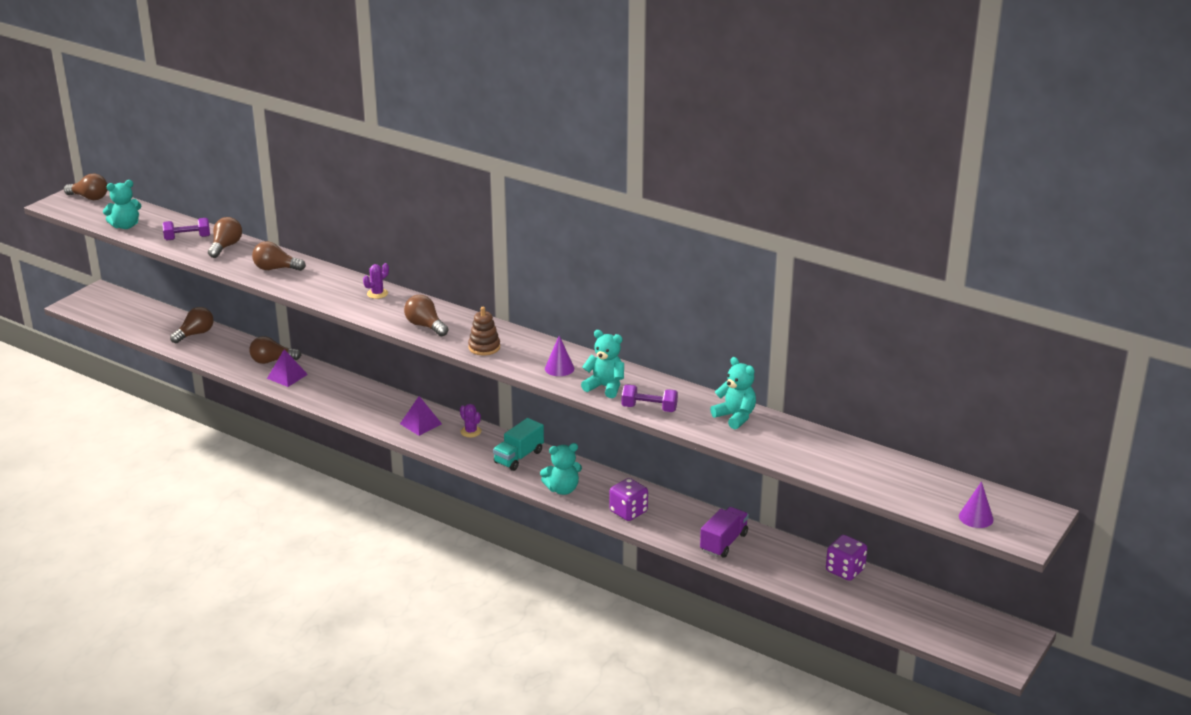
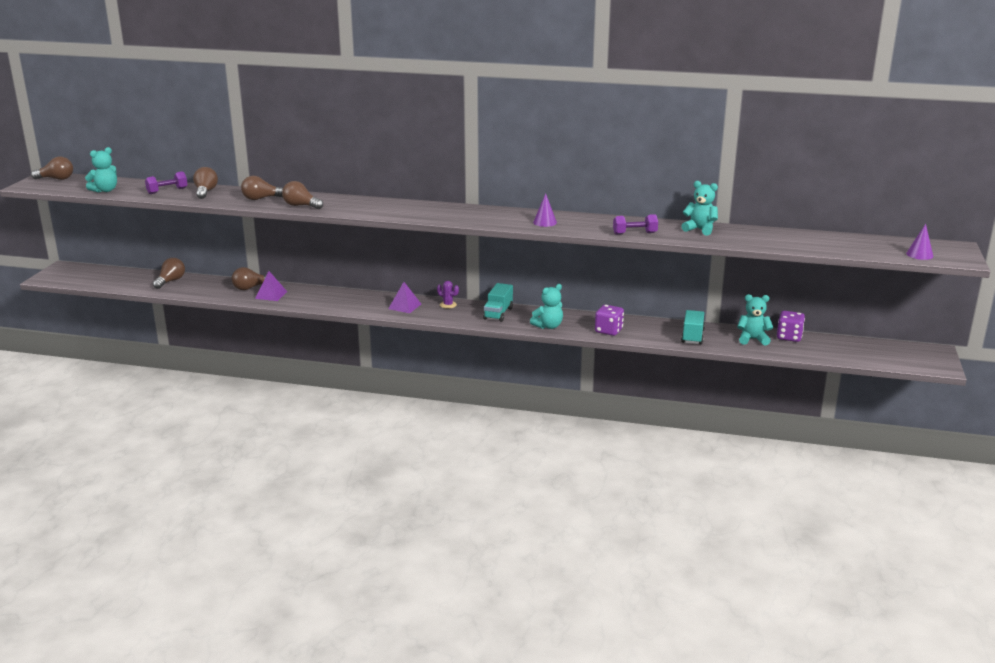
camera: 20 degrees left, 5 degrees down
(377, 293) = (359, 202): purple cactus -> none
(425, 326) = (417, 214): brown light bulb -> brown light bulb (301, 206)
(484, 347) = (475, 219): brown stacking toy -> none
(605, 387) = (590, 227): turquoise teddy bear -> turquoise teddy bear (752, 339)
(724, 542) = (692, 336): purple truck -> turquoise truck

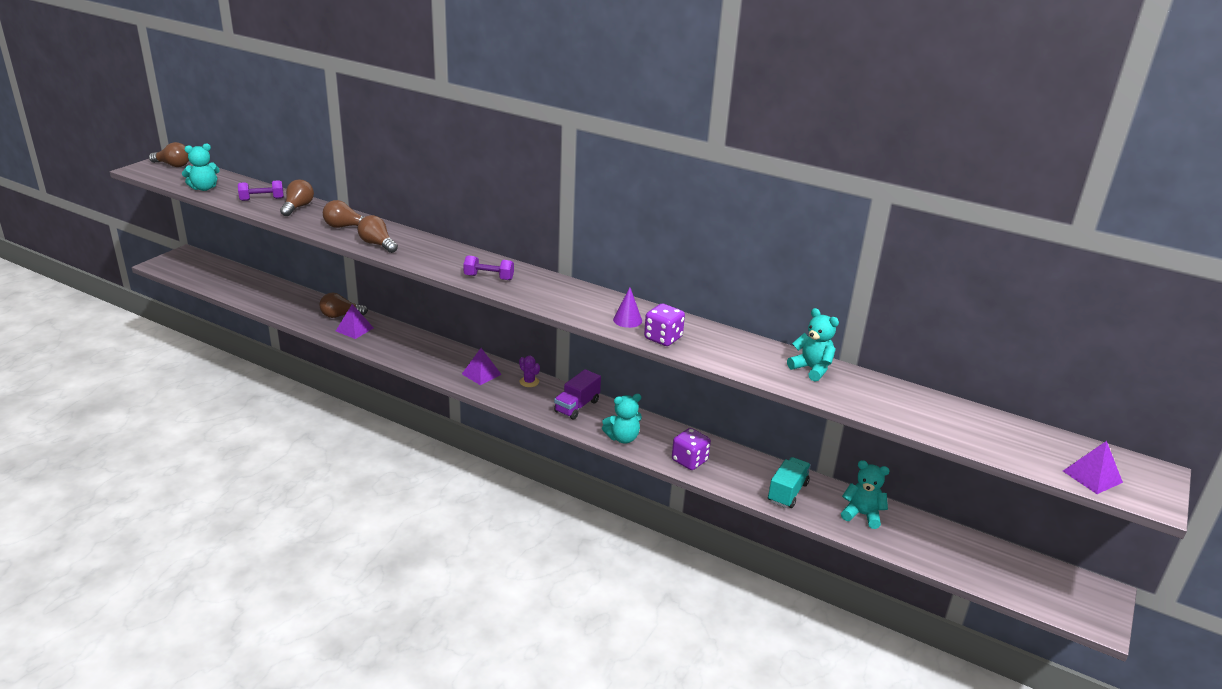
camera: 15 degrees right, 5 degrees up
(170, 281) = (270, 291): brown light bulb -> none
(498, 313) = (577, 406): turquoise truck -> purple truck
(635, 233) = (724, 360): purple dumbbell -> purple dumbbell (489, 277)
(789, 337) = (911, 521): purple dice -> purple dice (663, 338)
(919, 255) = (1092, 476): purple cone -> purple pyramid

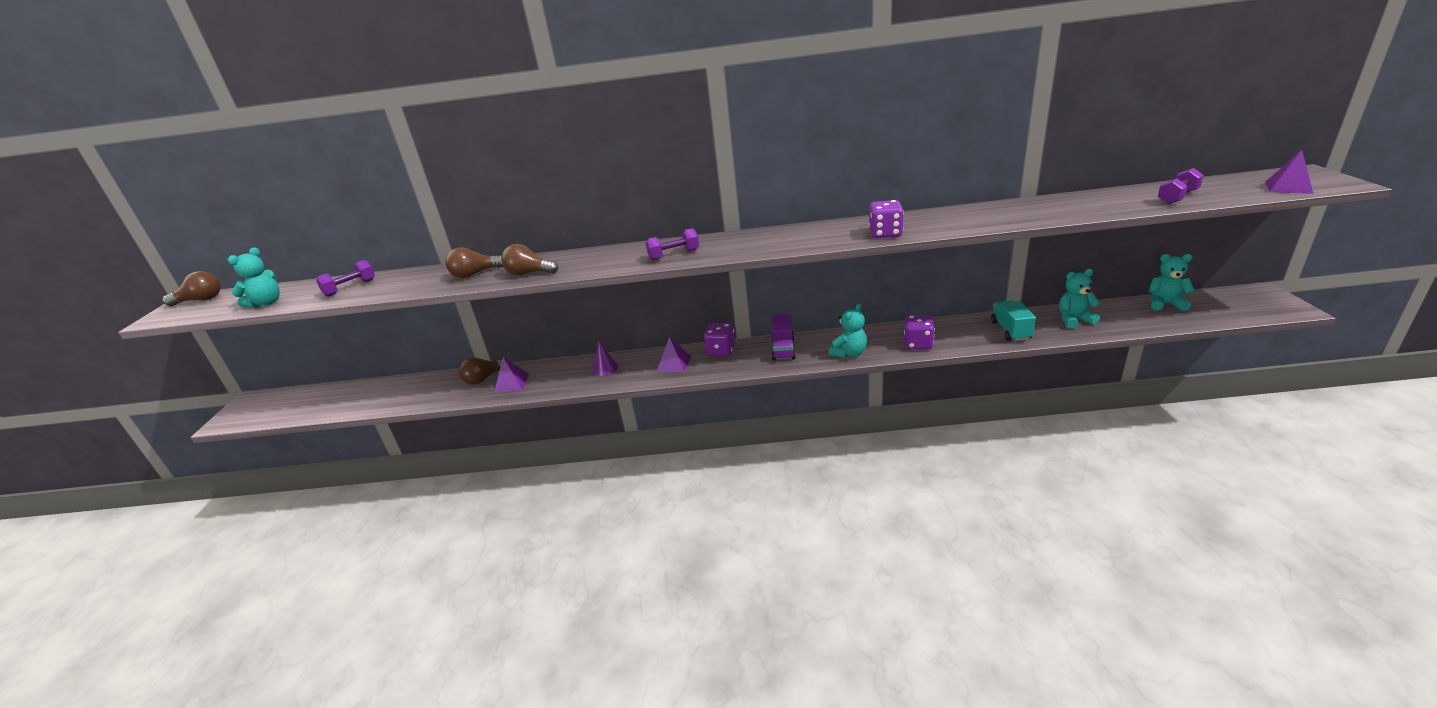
camera: 25 degrees left, 0 degrees up
(298, 207) = (401, 279): brown light bulb -> none
(529, 382) = (721, 351): purple cactus -> purple dice
(627, 320) = (837, 235): purple cone -> purple cone (605, 368)
(811, 369) = (1017, 208): turquoise teddy bear -> turquoise teddy bear (1165, 304)
(967, 431) = (1177, 197): none -> purple dumbbell

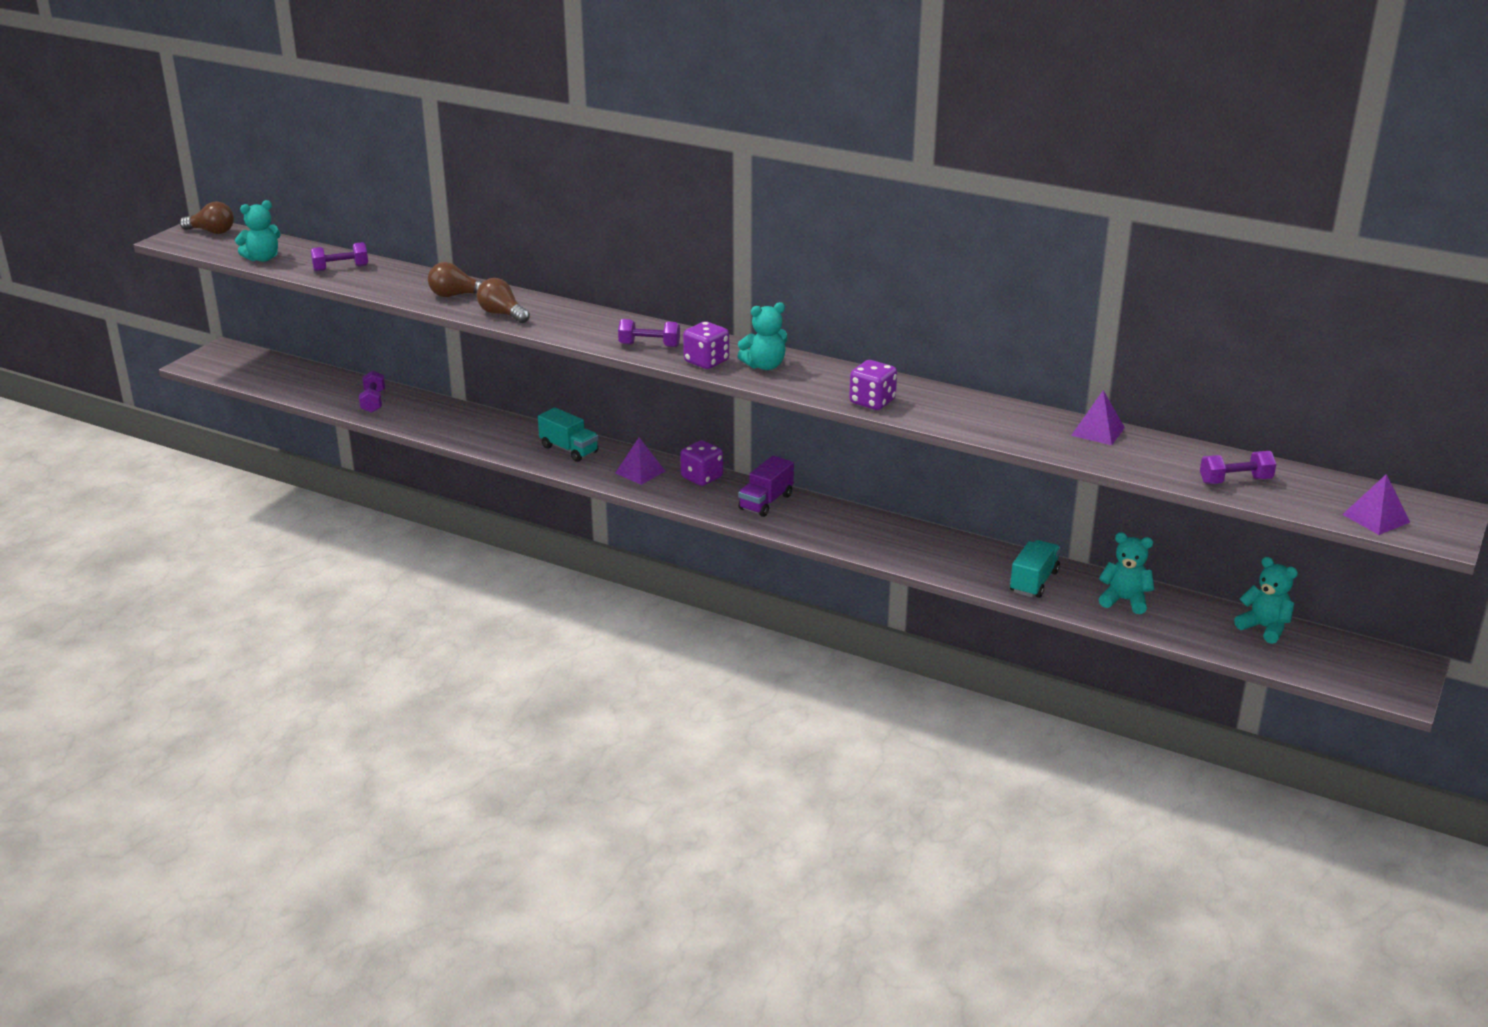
camera: 25 degrees right, 0 degrees up
(415, 392) = (373, 402): none -> purple dumbbell
(484, 379) = (446, 413): brown light bulb -> none
(512, 383) = (468, 429): purple pyramid -> purple pyramid (1097, 431)
(605, 368) = (569, 449): purple cone -> turquoise truck
(849, 353) = (827, 534): turquoise teddy bear -> turquoise teddy bear (764, 366)
(918, 344) = (912, 554): purple dice -> purple dice (706, 362)

